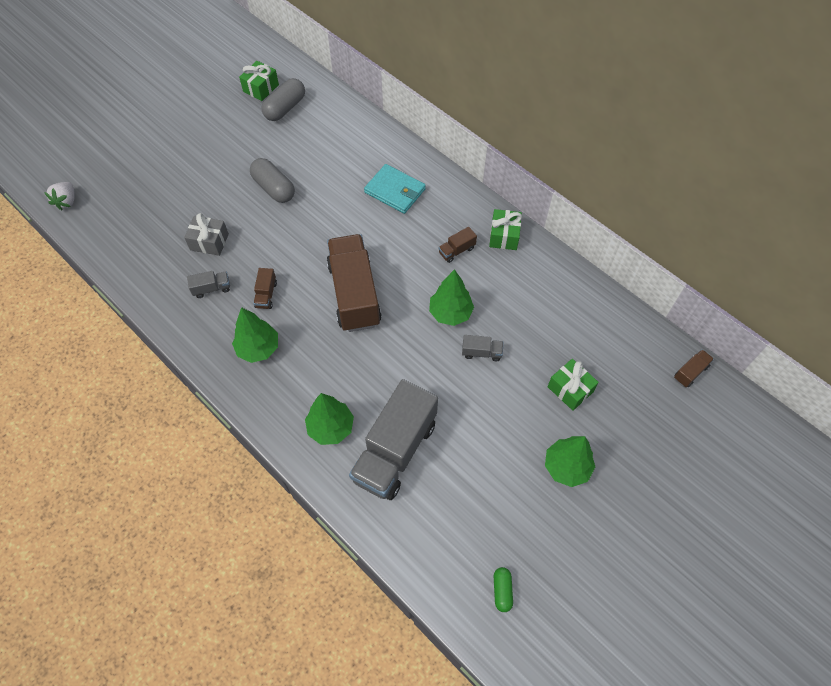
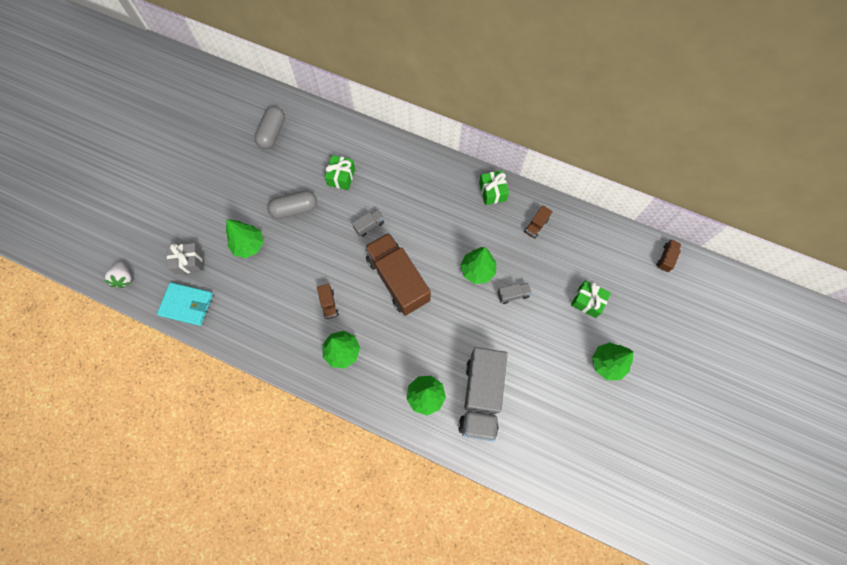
camera: 20 degrees left, 10 degrees up
(209, 209) = (249, 245): none -> green tree
(209, 242) = (262, 274): grey gift -> grey gift (189, 262)
(211, 288) = (283, 314): grey truck -> grey truck (369, 226)
(261, 88) = (244, 121): green gift -> green gift (341, 177)
(274, 188) = (295, 209): grey capsule -> grey capsule turned 45 degrees counterclockwise
(395, 191) = (393, 180): turquoise wallet -> turquoise wallet (187, 305)
(457, 250) = (461, 216): brown truck -> brown truck (536, 225)
(502, 591) = (598, 473): green capsule -> none

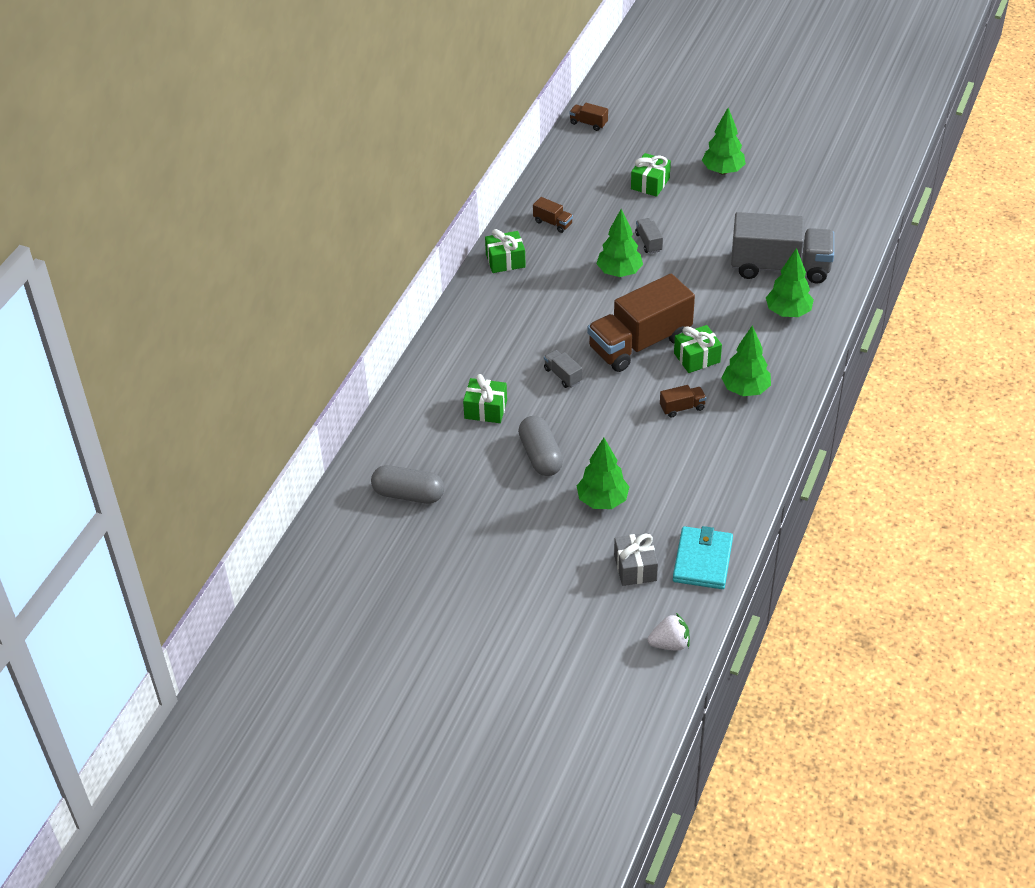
camera: 90 degrees left, 25 degrees down
(379, 319) = (697, 358): none -> green gift

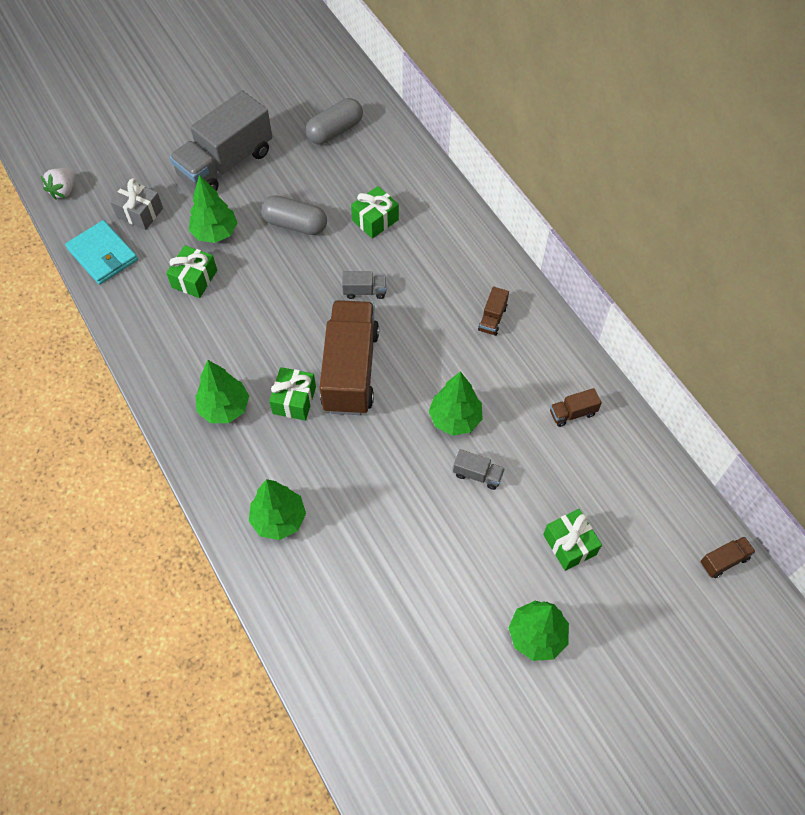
camera: 125 degrees right, 15 degrees up
(505, 261) = (546, 341): green gift -> green gift (194, 279)
(682, 408) = (251, 347): brown truck -> brown truck (492, 318)
(780, 267) = (343, 565): grey truck -> grey truck (226, 164)

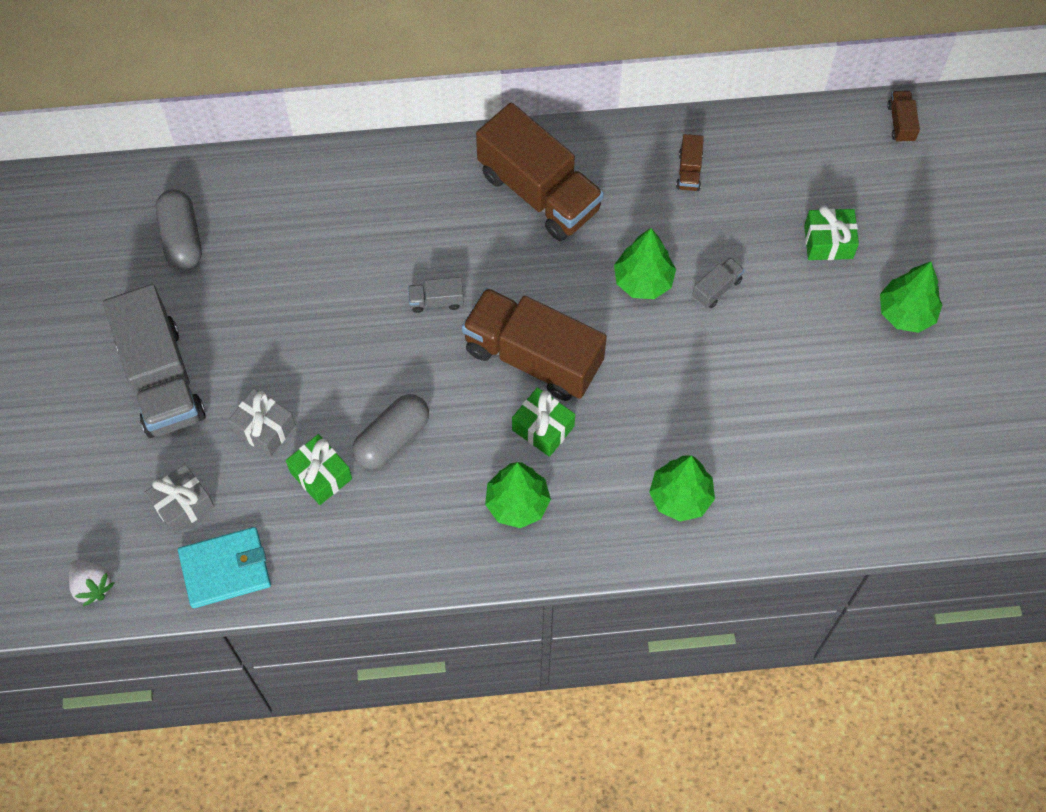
camera: 65 degrees left, 5 degrees up
(215, 233) = (264, 428): green tree -> grey gift
(295, 224) = (300, 336): grey capsule -> grey capsule (392, 438)
(364, 291) = (436, 301): grey truck -> grey truck turned 120 degrees counterclockwise
(375, 220) = (342, 250): green gift -> none
(492, 318) = (539, 191): brown truck -> brown truck, size x2.46

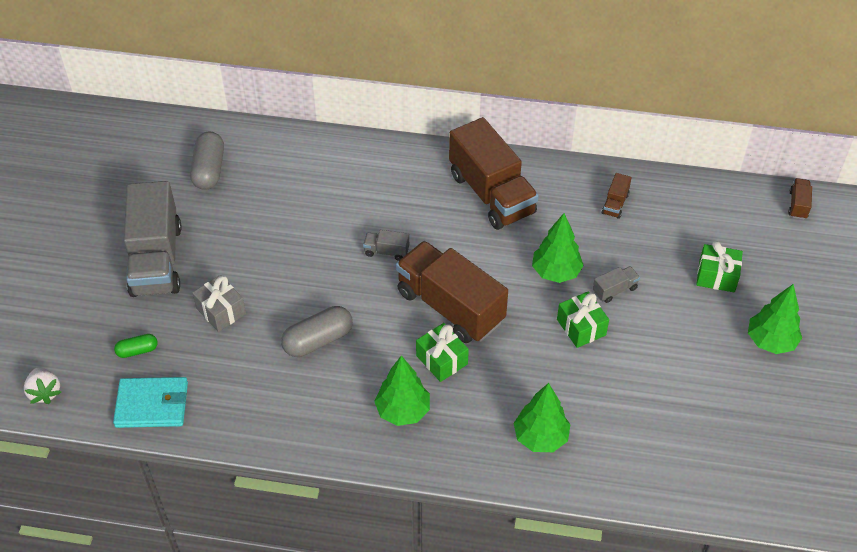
camera: 15 degrees right, 15 degrees down
(183, 505) = (137, 351): grey gift -> green capsule
(320, 475) = (252, 354): green gift -> green gift (581, 327)

